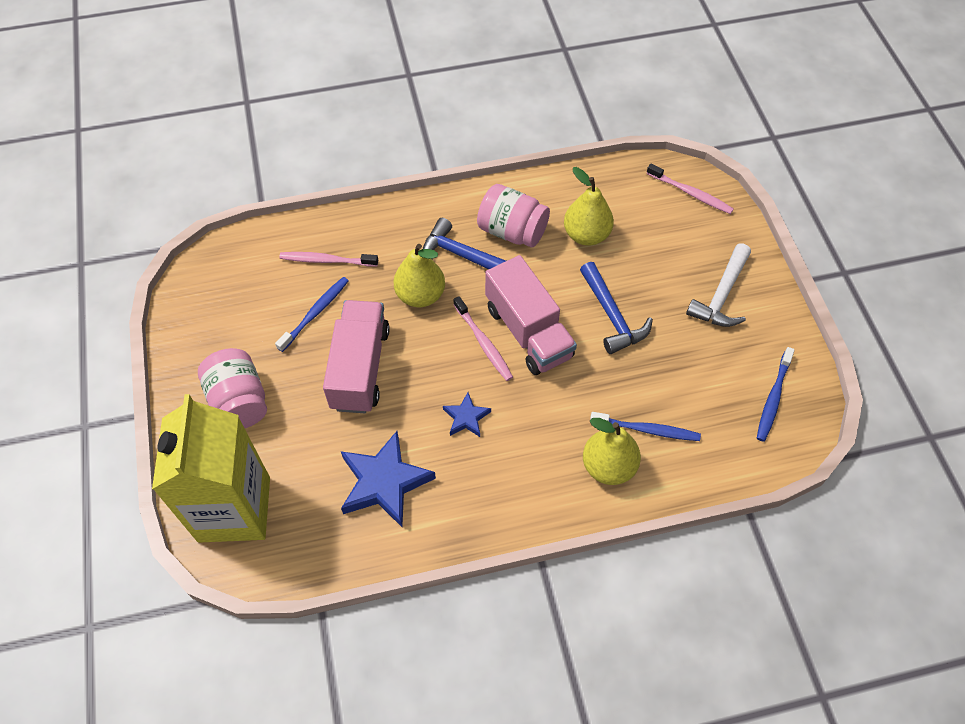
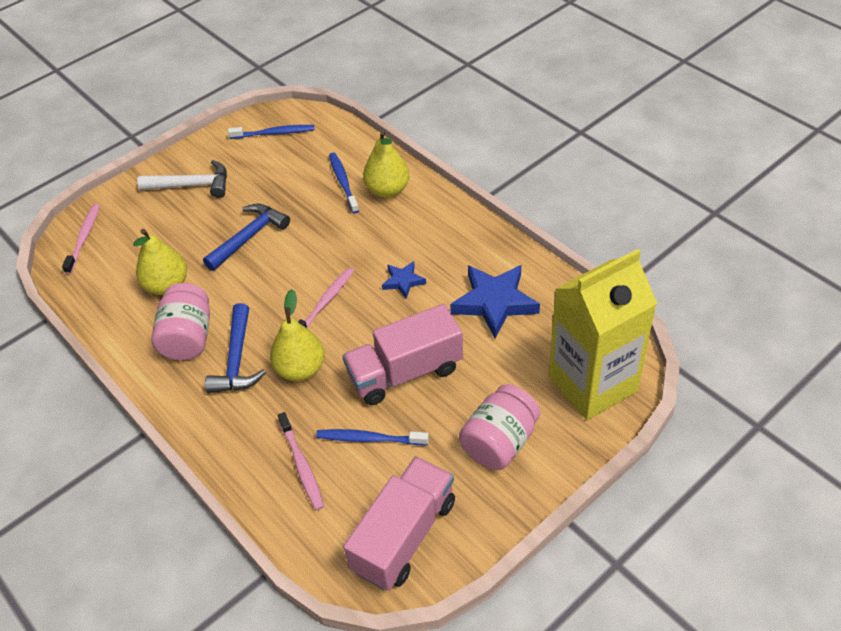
camera: 115 degrees left, 10 degrees down
(528, 332) = (296, 280): pink truck -> pink truck (404, 536)

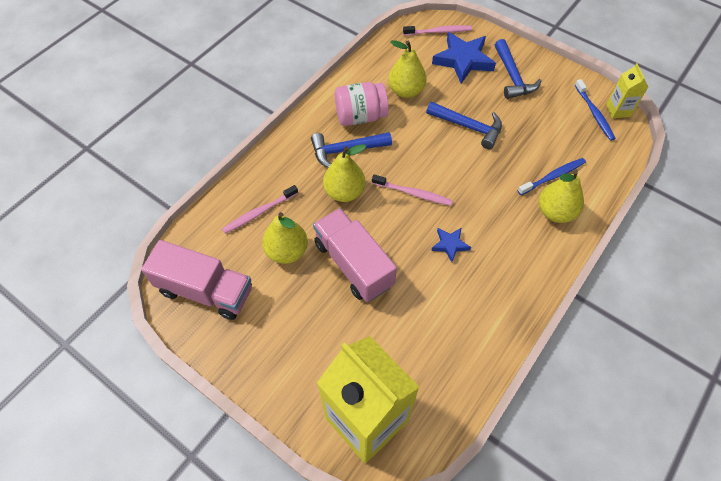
camera: 75 degrees right, 10 degrees up
(192, 185) = (512, 77): white hammer -> blue hammer
(277, 115) = (618, 110): none -> yellow carton
(369, 439) = (287, 251): blue toothbrush -> yellow pear
(494, 302) = (443, 322): blue star -> blue star (463, 60)
(499, 442) = (294, 347): pink jar -> none

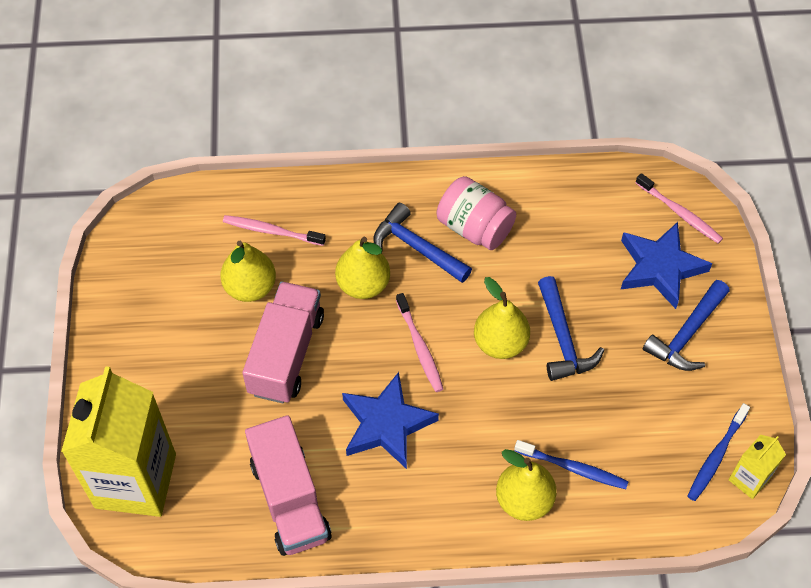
camera: 50 degrees right, 0 degrees up
(205, 291) = (152, 255): pink truck -> pink truck (290, 499)
(406, 91) = (554, 244): yellow pear -> yellow pear (500, 343)
(450, 245) = (386, 424): blue star -> blue star, size x1.93

